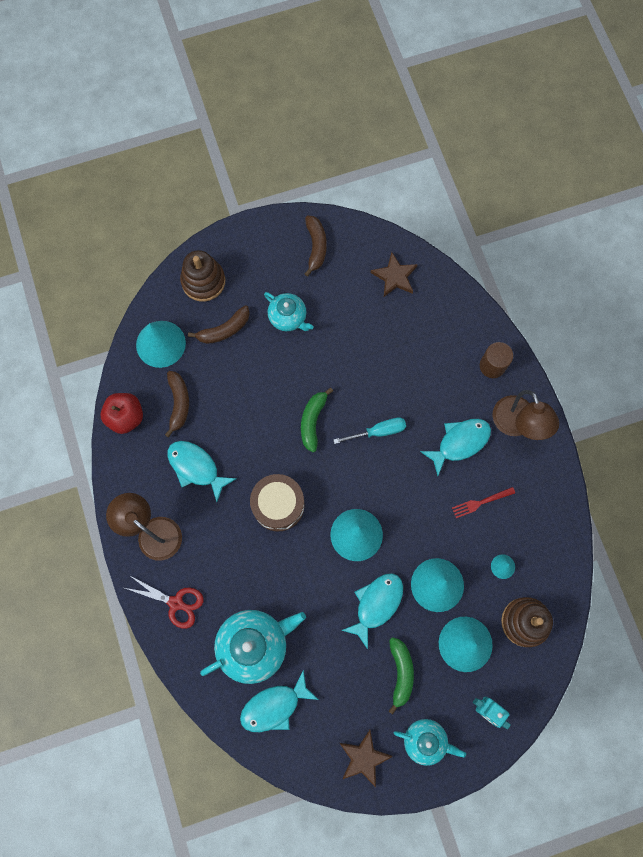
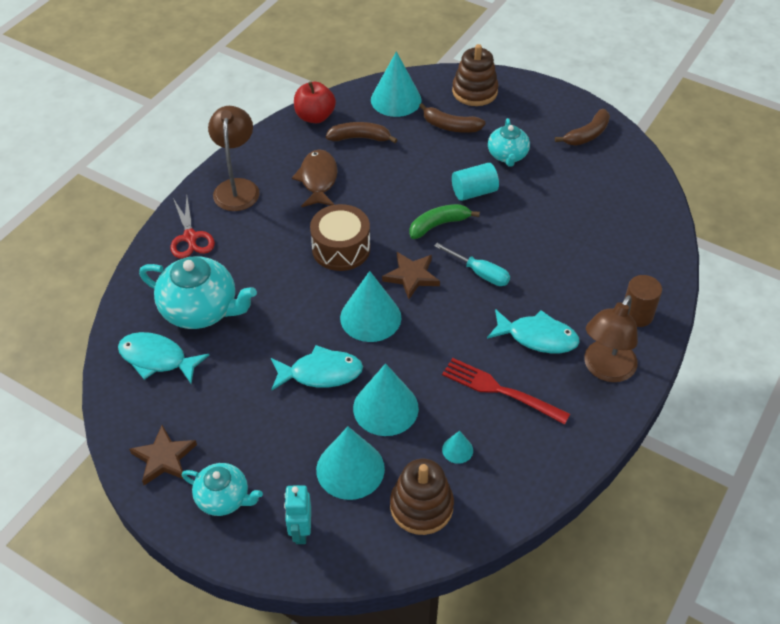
camera: 50 degrees right, 25 degrees down
(179, 403) = (360, 138): brown banana -> brown banana turned 135 degrees counterclockwise
(196, 467) = (318, 180): turquoise fish -> brown fish
(303, 371) = (474, 192): none -> turquoise cylinder
(394, 277) = (627, 197): brown star -> brown star (411, 276)
(400, 672) = (273, 434): green banana -> none
(425, 740) = (223, 498): turquoise teapot -> turquoise teapot turned 45 degrees counterclockwise
(480, 502) = (499, 390): red fork -> red fork, size x1.63

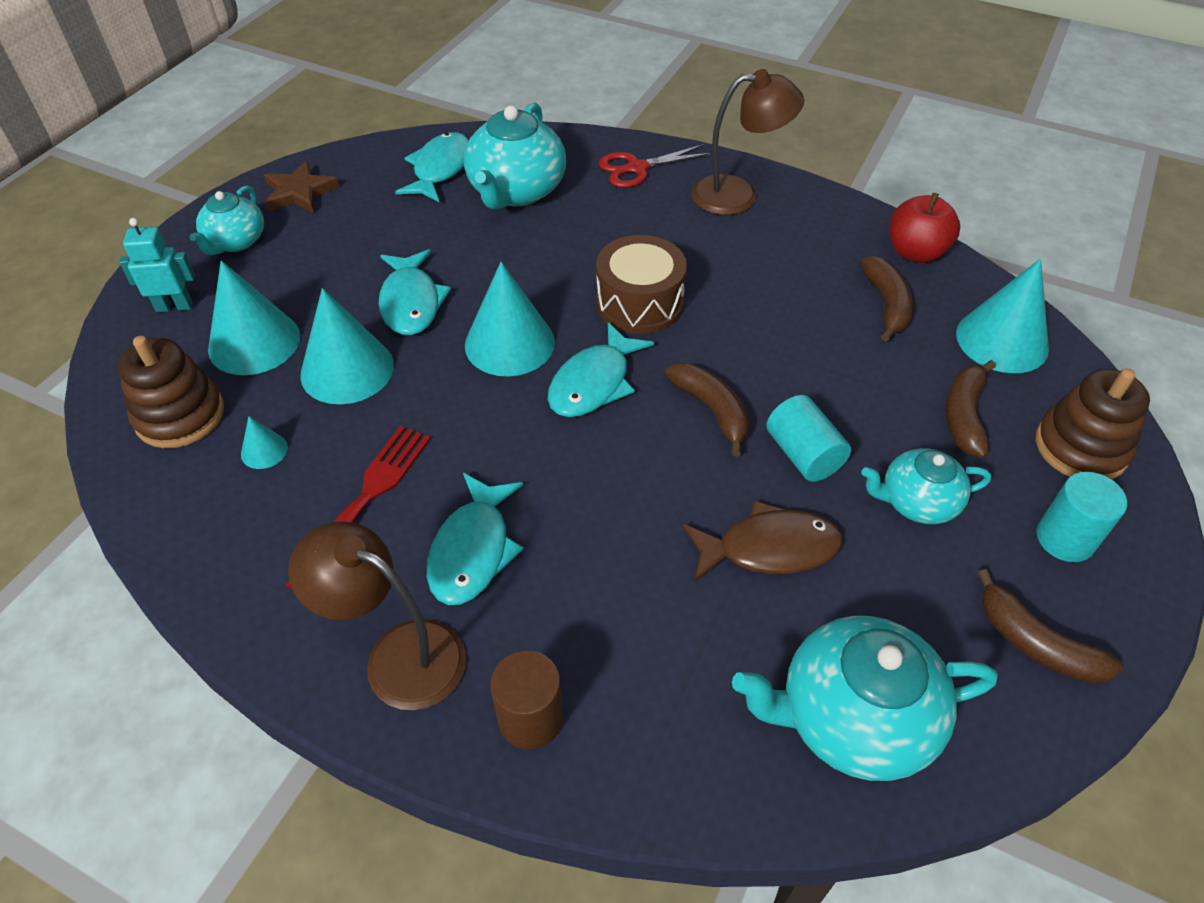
camera: 85 degrees right, 0 degrees up
(318, 180) = (776, 268): brown fish -> brown fish (769, 548)
(411, 276) = (594, 383): brown star -> turquoise fish
(438, 225) = (711, 410): green banana -> brown banana
(480, 273) = (610, 468): turquoise screwdriver -> none
(530, 111) = (1065, 539): none -> turquoise cylinder
(627, 200) = (853, 718): none -> turquoise teapot

